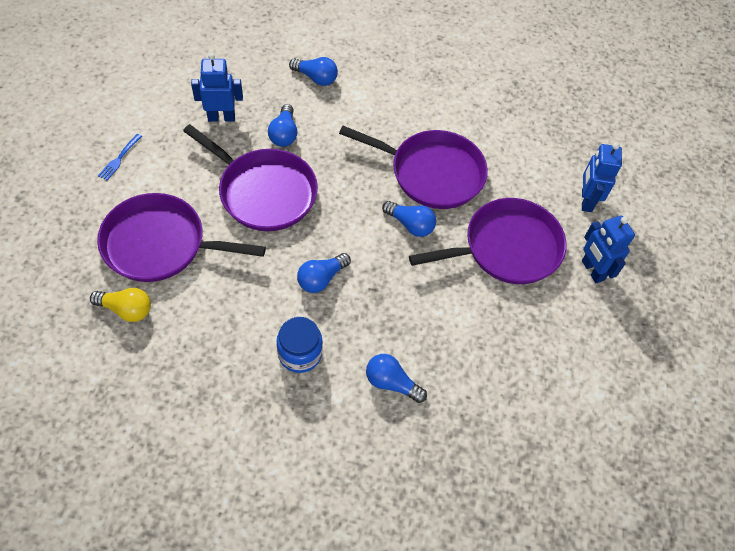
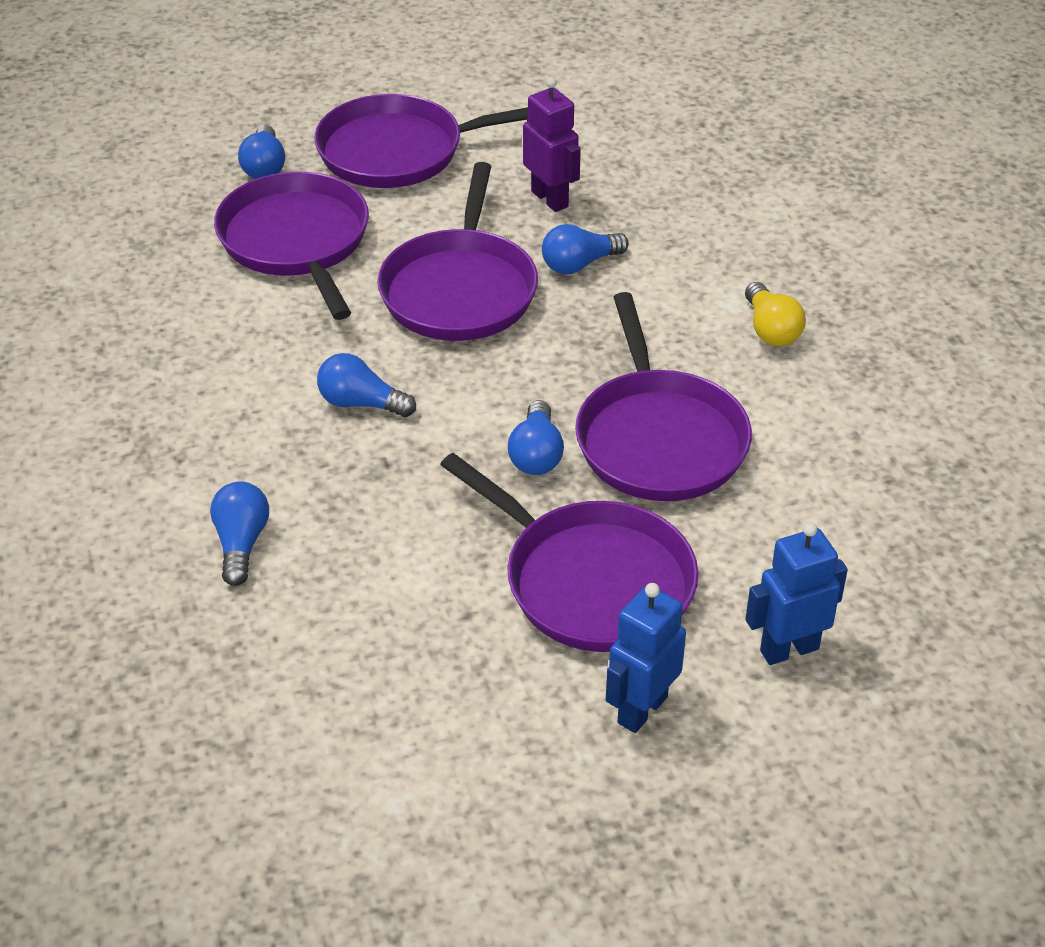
camera: 65 degrees right, 15 degrees down
(119, 158) = (398, 151): blue fork -> purple pan
(126, 309) = (179, 259): yellow light bulb -> yellow light bulb (771, 329)
(221, 117) = (550, 199): blue robot -> purple robot
(300, 353) = (224, 434): blue jar -> none
(316, 78) = (716, 249): blue light bulb -> blue light bulb (264, 167)

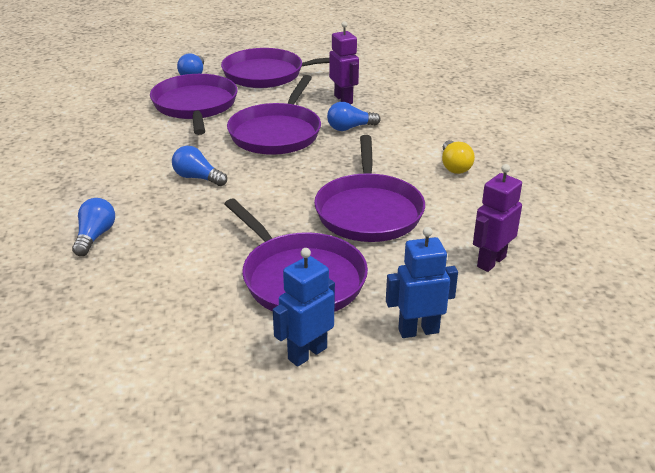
camera: 10 degrees right, 10 degrees down
(536, 454) = (290, 211): blue light bulb -> none
(866, 513) = (491, 261): none -> purple robot

